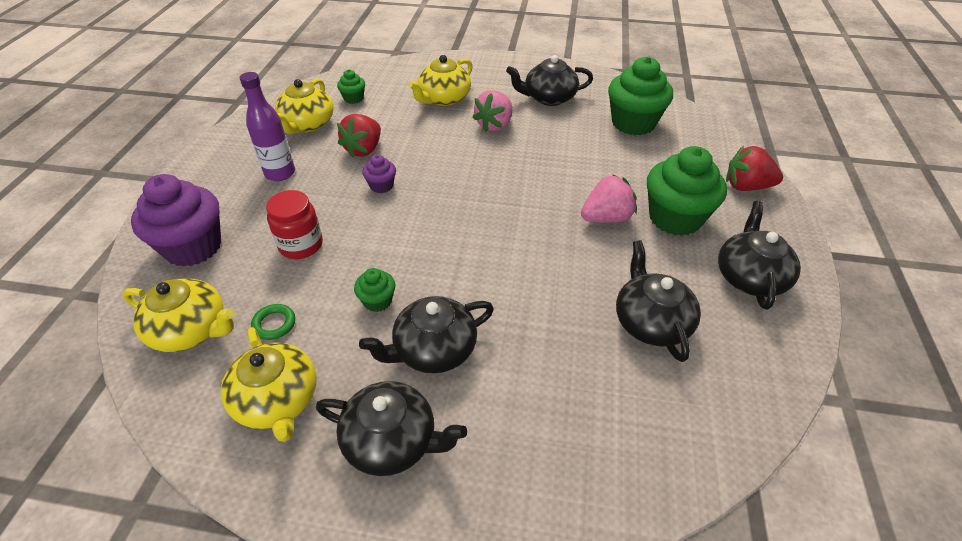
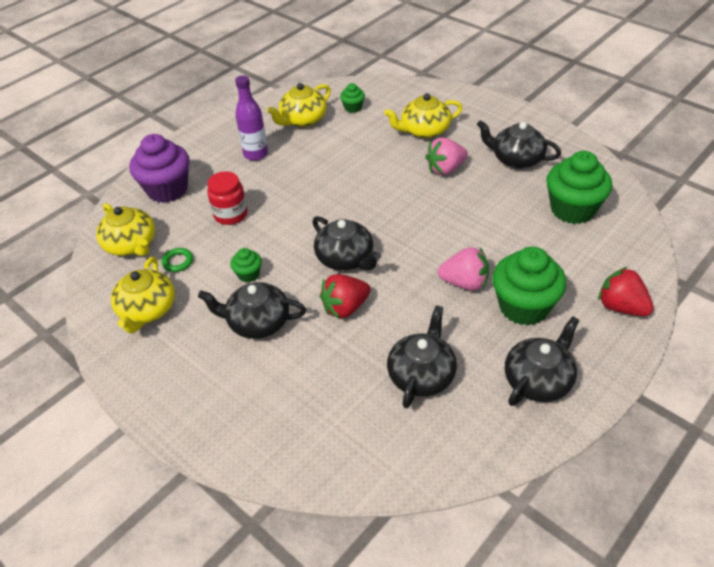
camera: 35 degrees right, 0 degrees up
(364, 149) = (327, 155): red strawberry -> red strawberry (345, 308)
(381, 186) = (316, 190): purple cupcake -> none
(392, 441) = (190, 365): black teapot -> black teapot (345, 258)

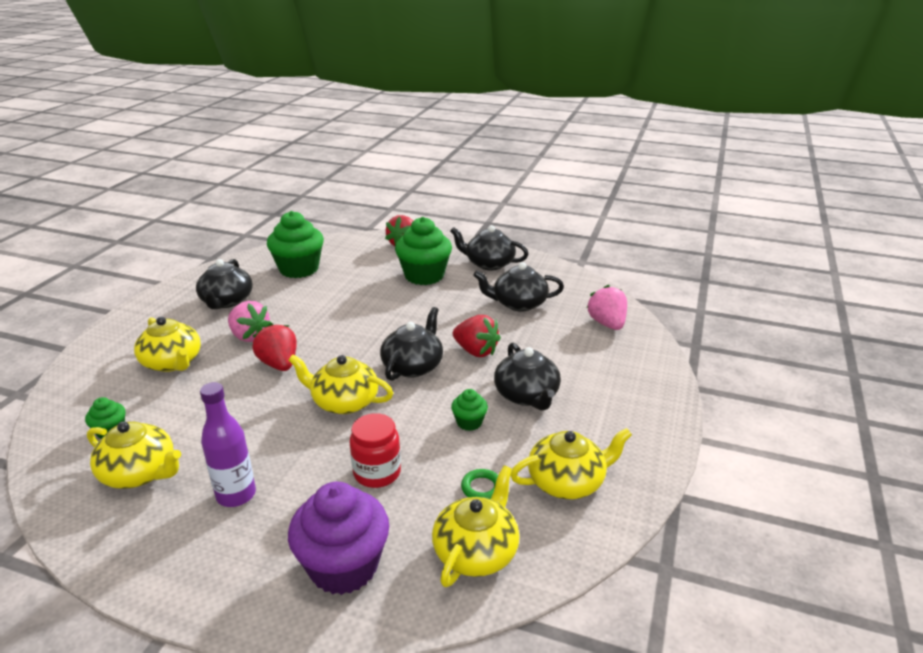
camera: 115 degrees left, 15 degrees down
(320, 210) = (344, 402): none -> yellow teapot
(392, 182) = (279, 364): none -> red strawberry
(464, 283) = (412, 301): pink strawberry -> pink strawberry (607, 324)

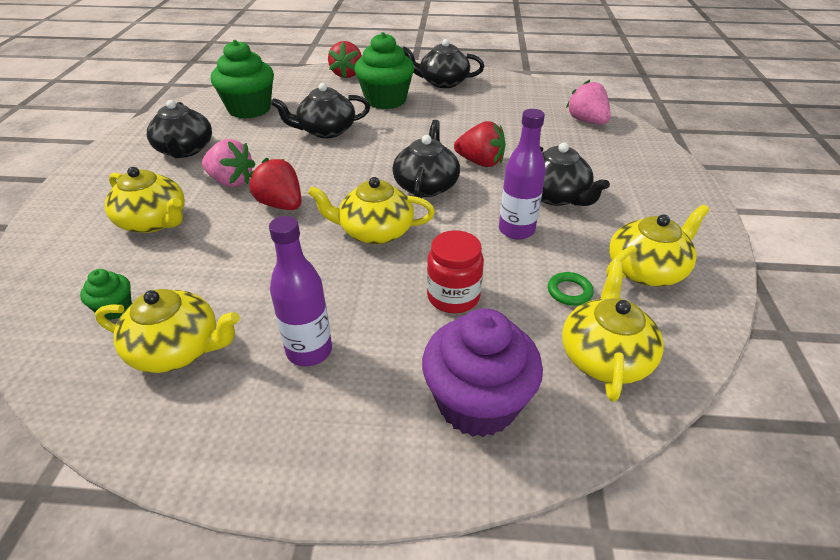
camera: 15 degrees left, 10 degrees up
(469, 422) = (516, 230): green cupcake -> purple bottle
(518, 303) = (493, 114): black teapot -> black teapot (326, 131)

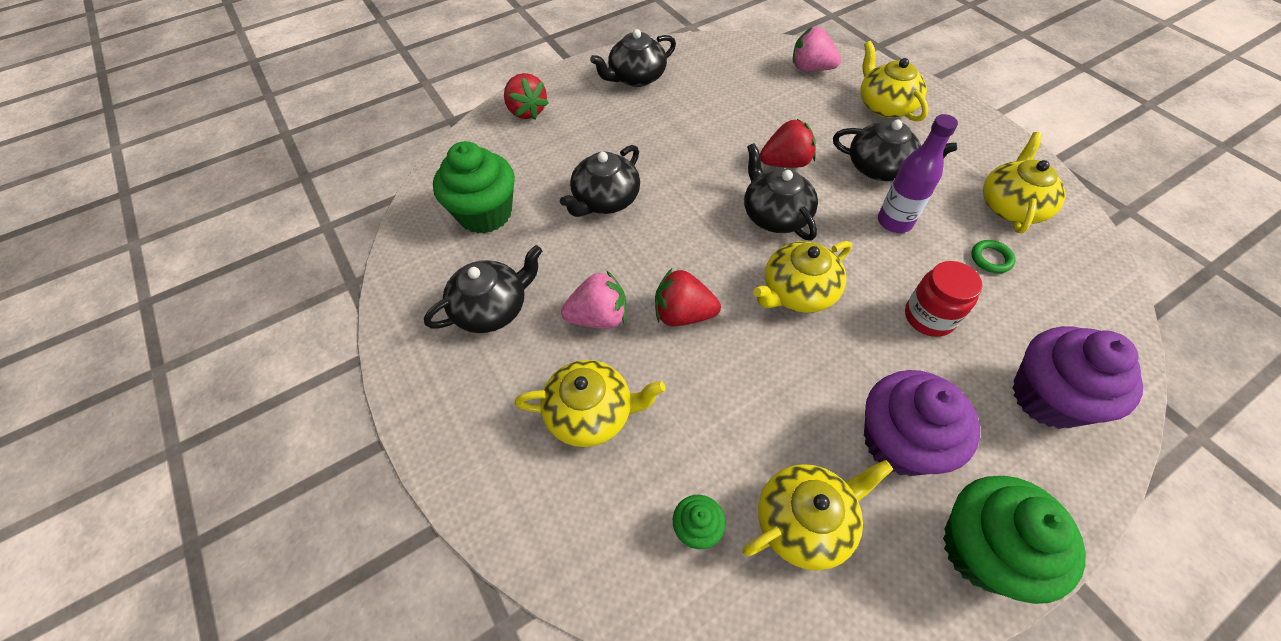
camera: 35 degrees left, 15 degrees up
(185, 150) = (492, 308): black teapot -> black teapot turned 75 degrees counterclockwise
(309, 351) = (899, 442): purple bottle -> purple cupcake
(385, 100) = (611, 128): green cupcake -> green cupcake (982, 549)
(604, 356) = (1068, 301): yellow teapot -> yellow teapot (885, 105)

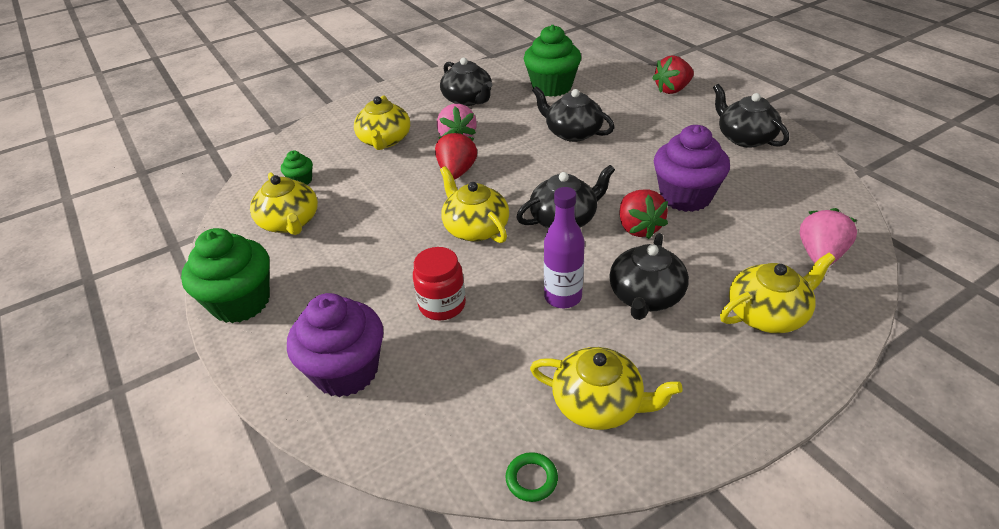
camera: 90 degrees right, 15 degrees down
(899, 442) = (330, 271): purple cupcake -> purple cupcake (685, 196)
(991, 259) = (513, 366): green ring -> green ring (531, 479)

